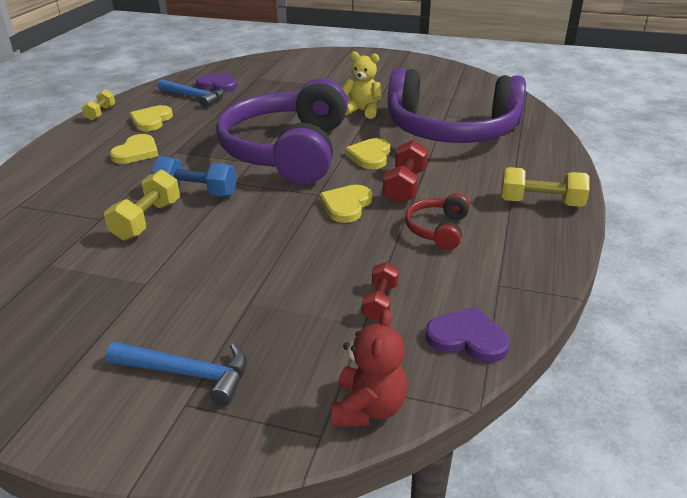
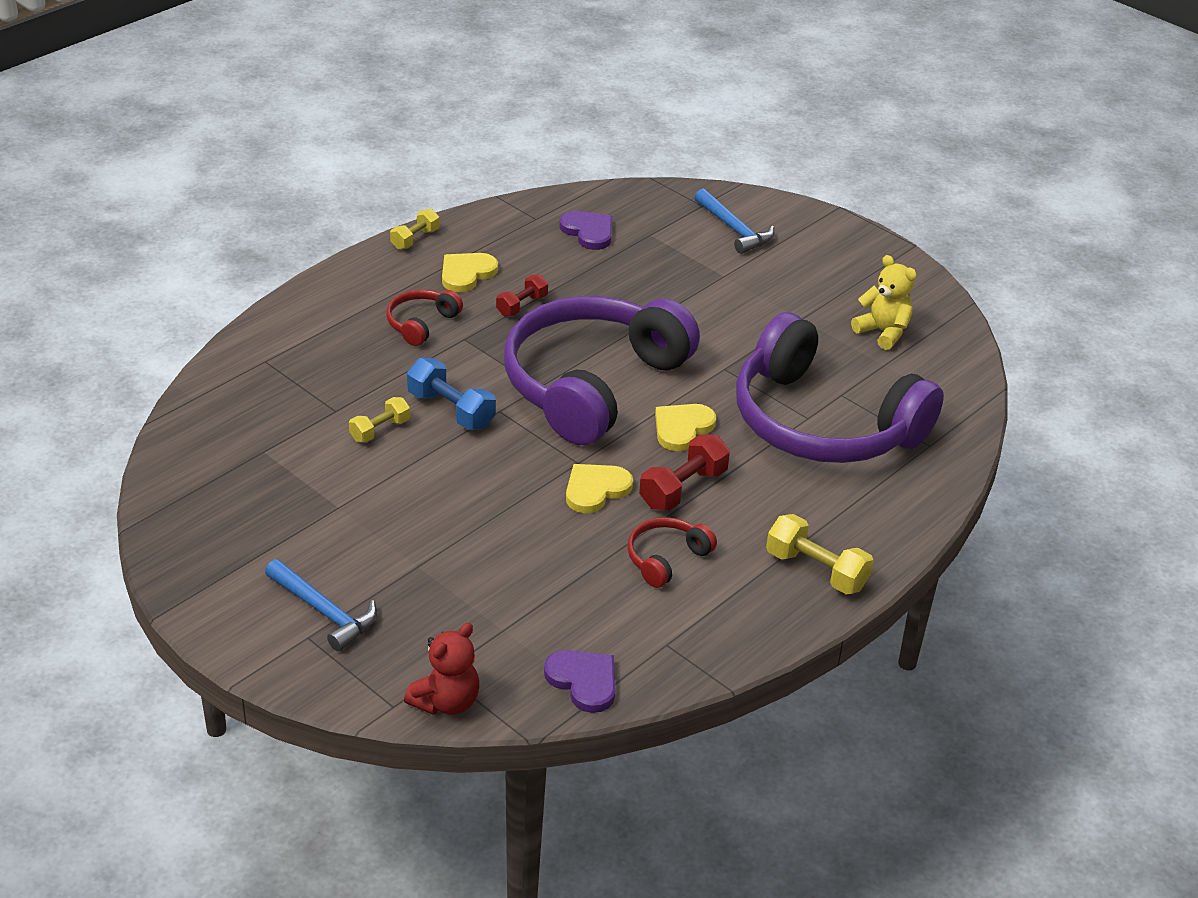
camera: 25 degrees right, 5 degrees up
(136, 152) = (421, 323): yellow heart -> red headphones
(147, 220) = (380, 430): yellow dumbbell -> yellow dumbbell, size x0.64
(195, 97) = (544, 247): blue hammer -> blue hammer (734, 229)
(362, 111) = (737, 348): yellow teddy bear -> yellow teddy bear (883, 332)
(380, 302) = (535, 614): red dumbbell -> red dumbbell (522, 305)

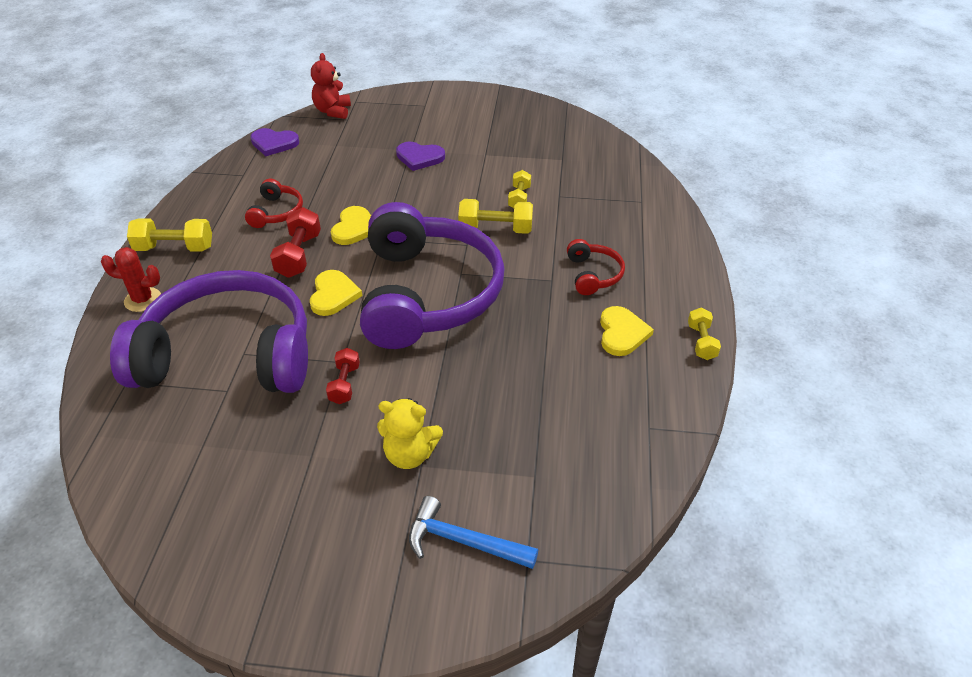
camera: 145 degrees right, 5 degrees up
(324, 612) = (430, 115): blue hammer -> none
(451, 410) = (495, 229): blue dumbbell -> yellow dumbbell
(522, 305) = (548, 329): red dumbbell -> red dumbbell (344, 384)
(588, 232) = (589, 441): purple heart -> purple heart (419, 157)
(881, 521) = (143, 300): none -> red cactus
(883, 332) = (221, 486): yellow teddy bear -> yellow teddy bear (409, 454)

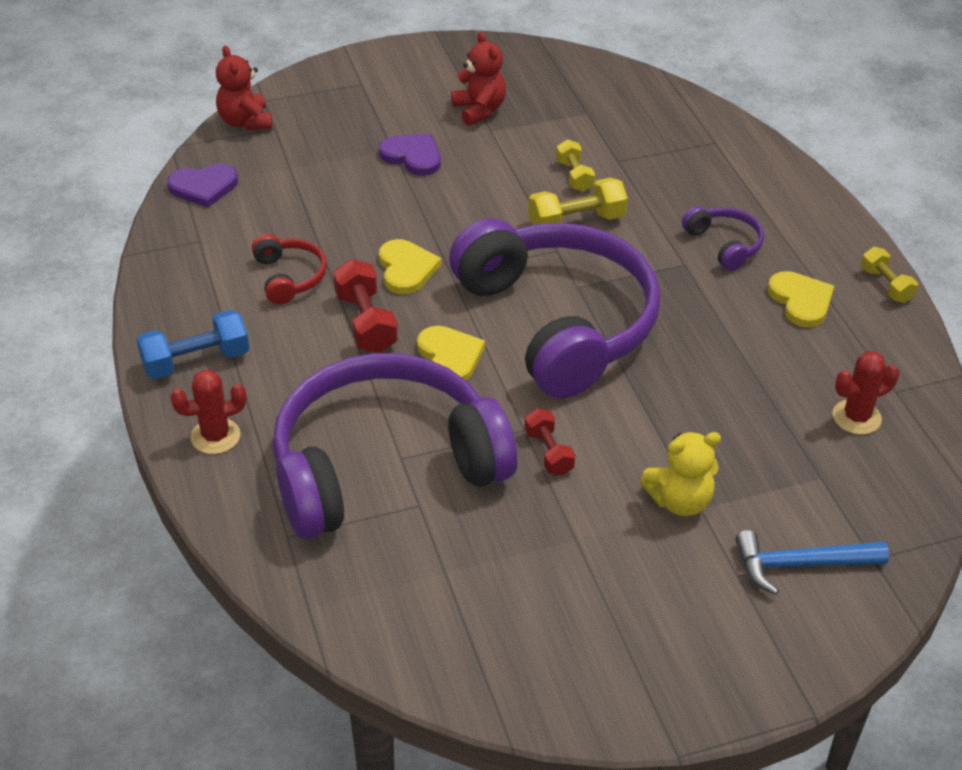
camera: 25 degrees left, 0 degrees up
(174, 248) = (196, 361): yellow dumbbell -> blue dumbbell
(419, 157) = (412, 156): purple heart -> purple heart turned 135 degrees counterclockwise
(488, 139) = (479, 110): none -> red teddy bear
(593, 274) = (724, 244): red headphones -> purple headphones
(600, 438) = (856, 417): none -> red cactus

